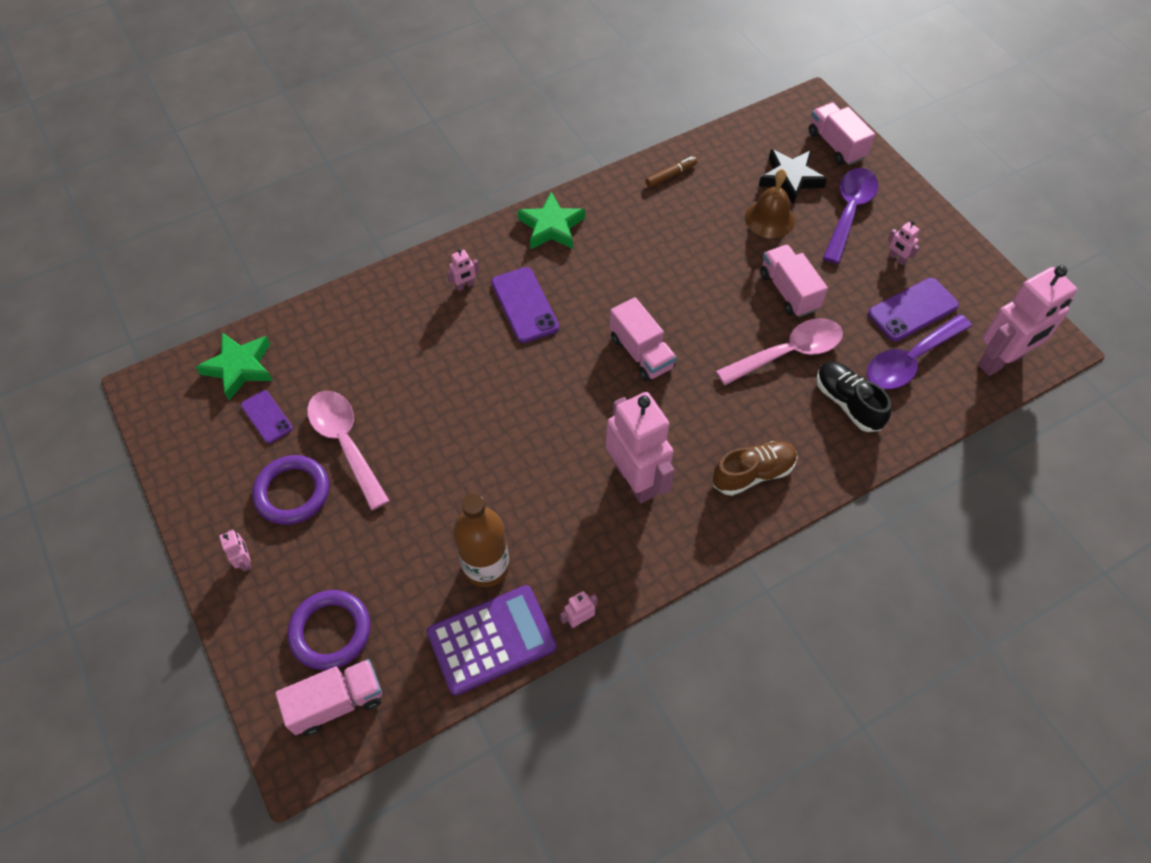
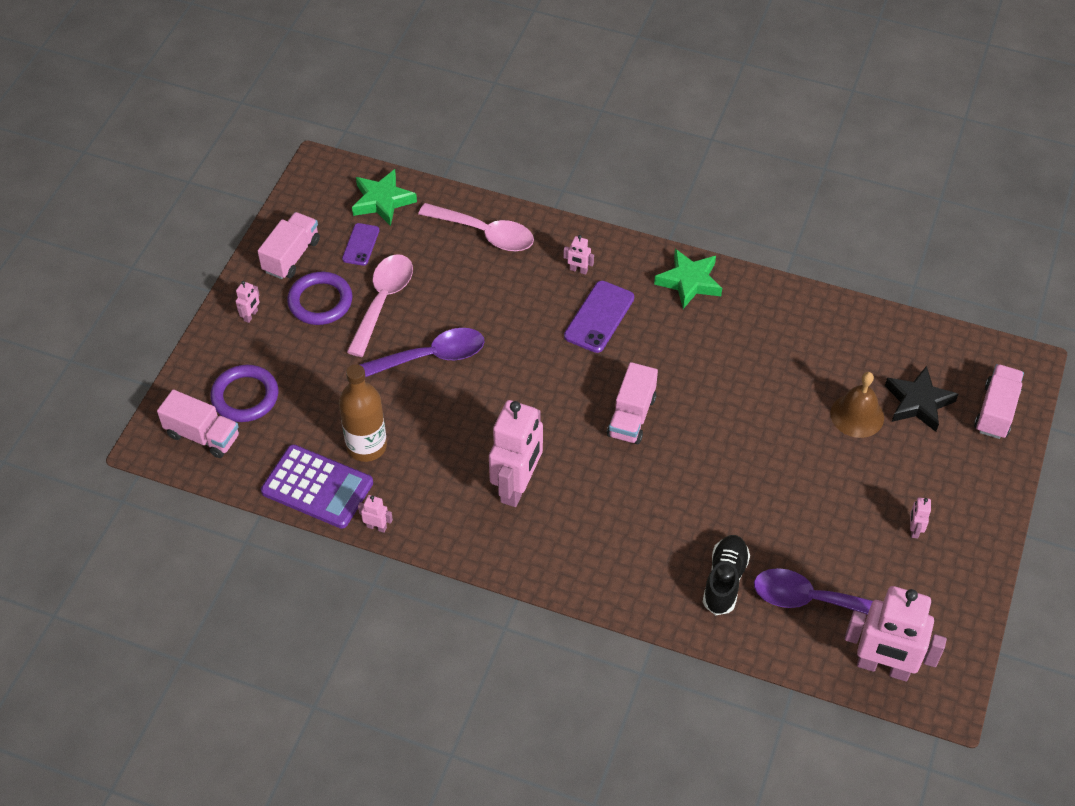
camera: 50 degrees right, 5 degrees down
(671, 175) = (828, 321): brown marker -> none
(753, 474) = (595, 557): brown shoe -> none
(788, 291) = (794, 474): pink truck -> pink truck (291, 256)
(788, 353) = (732, 511): pink spoon -> pink spoon (485, 233)
(849, 211) = (929, 465): purple spoon -> purple spoon (431, 357)
(913, 310) = (870, 573): purple phone -> none

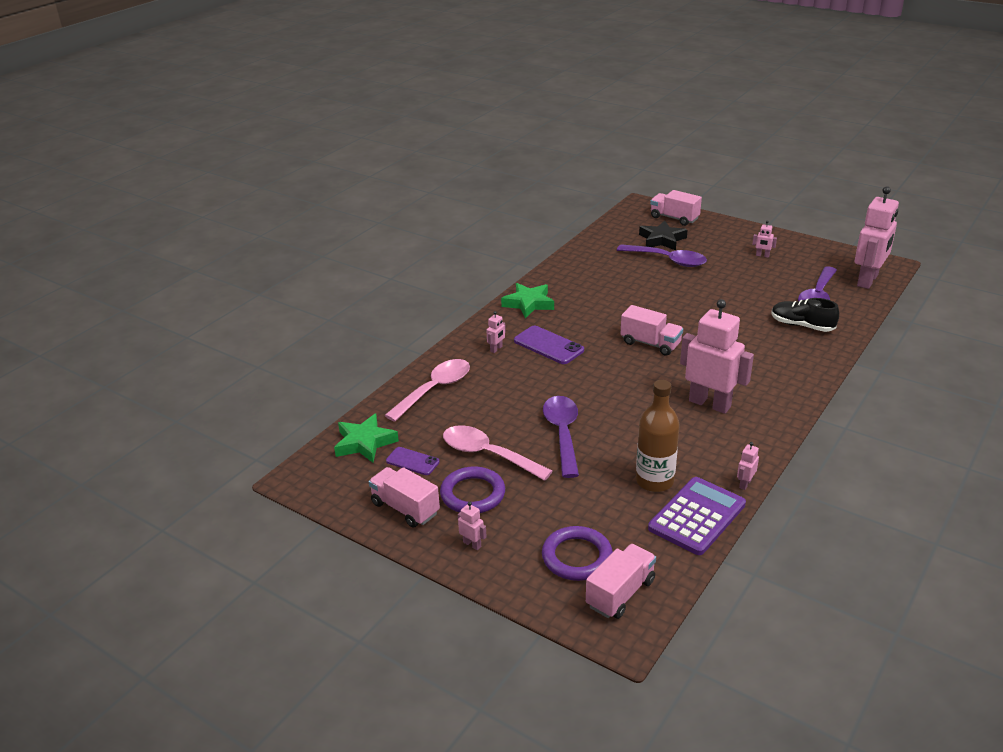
camera: 75 degrees left, 20 degrees down
(857, 415) = (668, 260): brown bell -> purple spoon

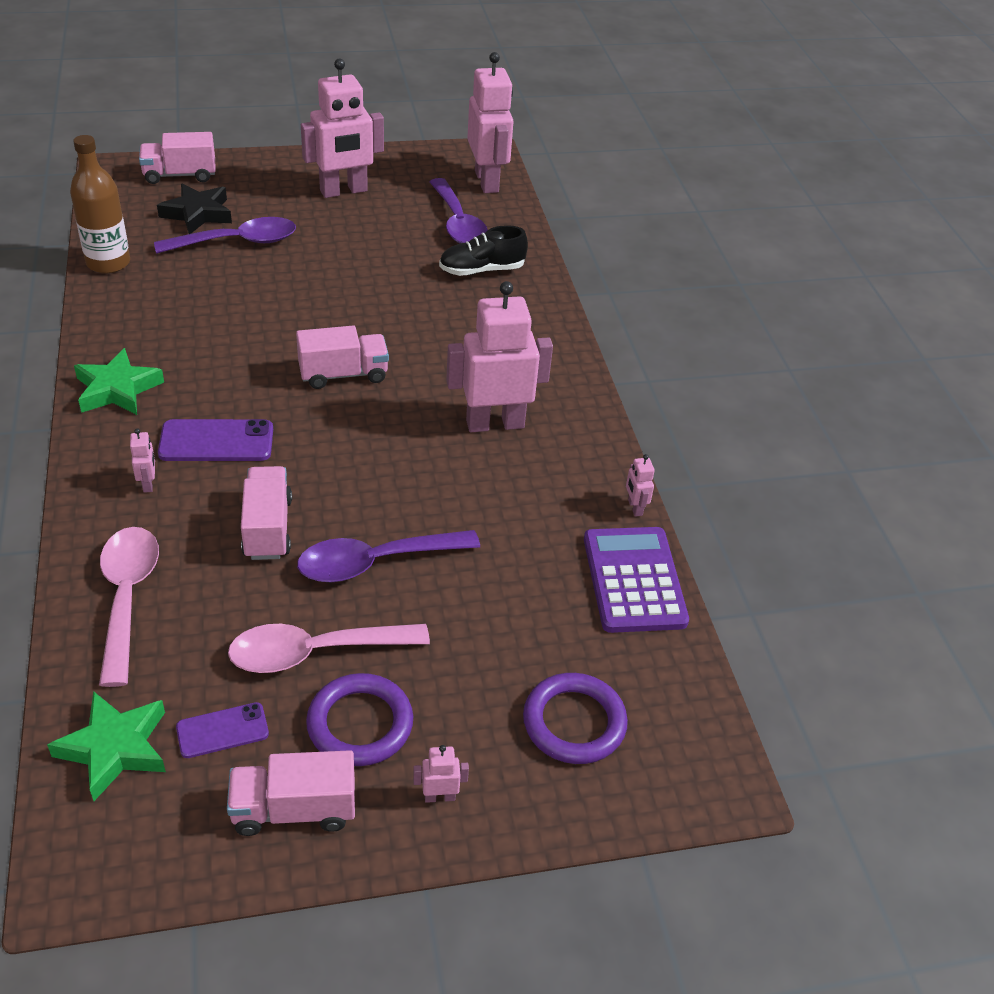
camera: 50 degrees left, 10 degrees up
(562, 433) = (375, 562): purple spoon -> purple spoon turned 60 degrees counterclockwise
(620, 593) = (666, 735): pink truck -> pink truck (268, 528)
(654, 481) = (546, 563): brown bottle -> brown bottle (108, 263)
(762, 255) = (344, 191): pink robot -> pink robot, size x2.50

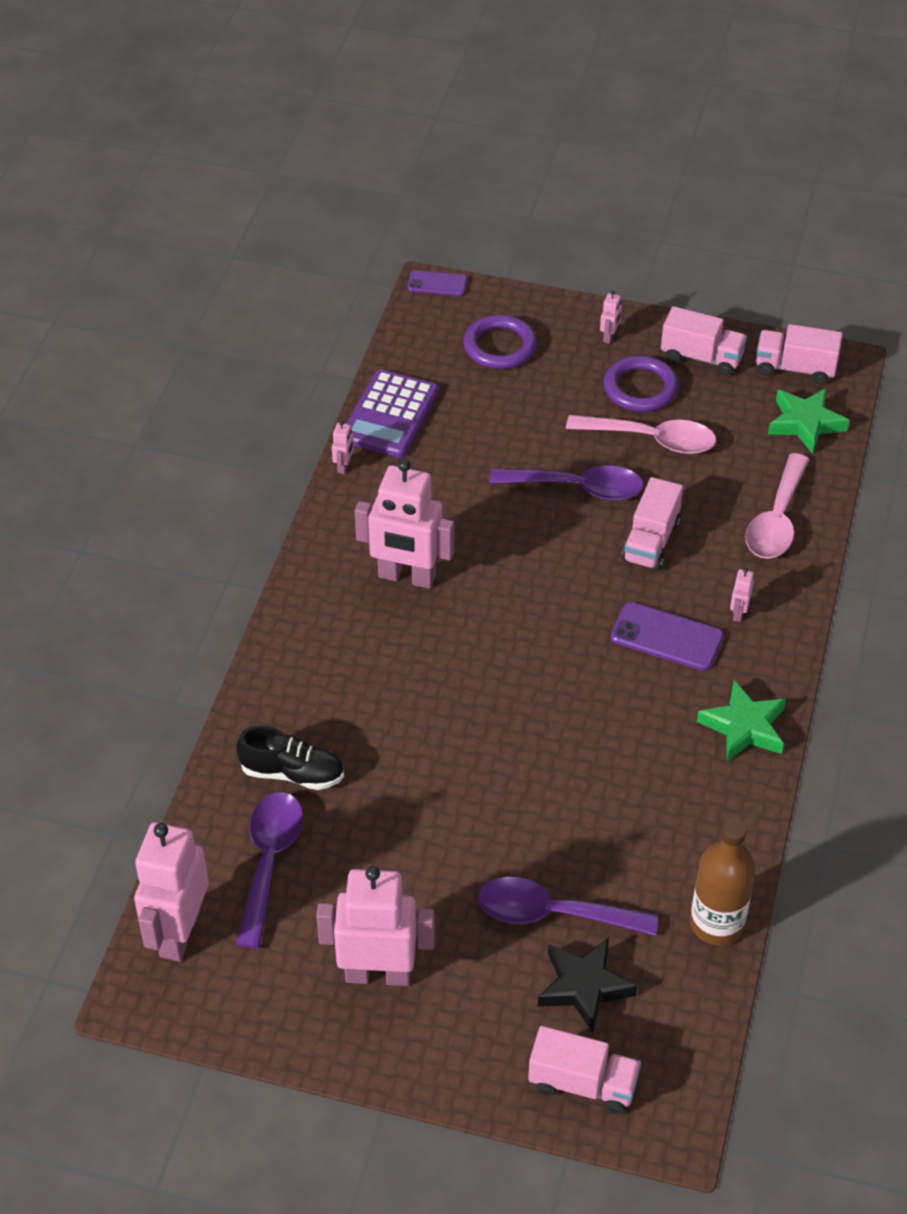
camera: 150 degrees left, 5 degrees up
(222, 730) = (732, 412): purple phone -> purple phone (437, 284)
(343, 374) = (518, 676): pink truck -> pink truck (795, 368)
(439, 796) = (609, 336): pink robot -> pink robot turned 90 degrees counterclockwise

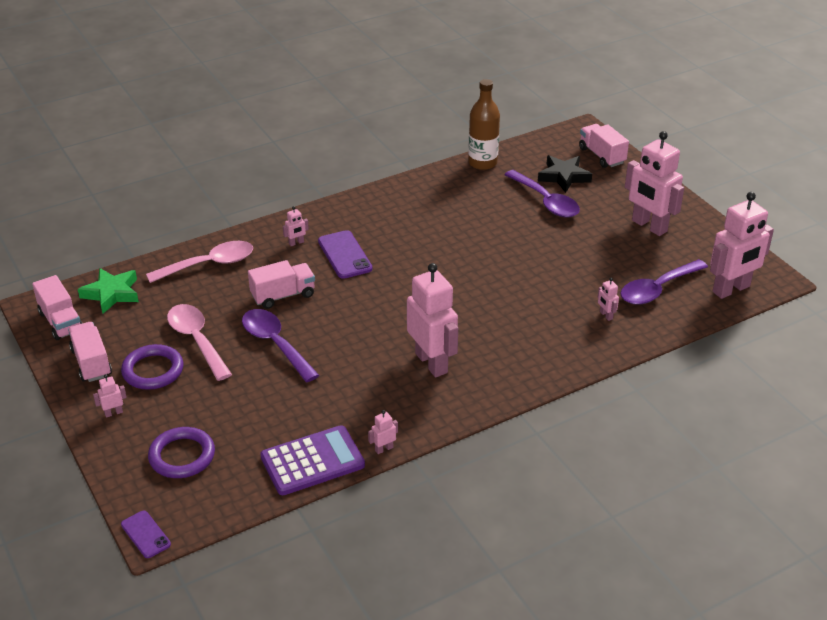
camera: 135 degrees left, 10 degrees down
(292, 773) = (606, 315): black shoe -> pink robot
(744, 727) = (368, 206): green star -> none

